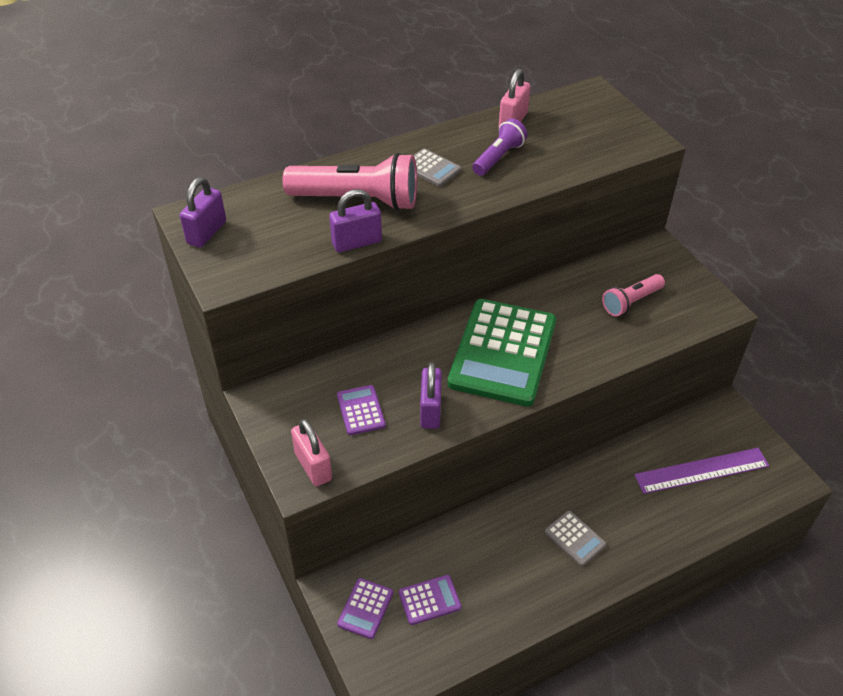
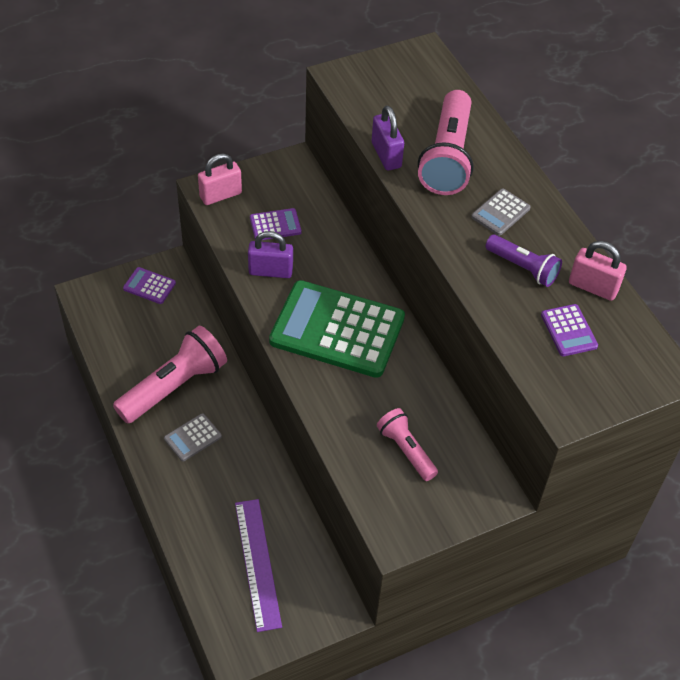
camera: 90 degrees right, 5 degrees up
(207, 232) = (401, 63): purple padlock -> none
(429, 600) = (149, 327): purple calculator -> purple calculator (568, 330)
(511, 563) = (174, 386): none -> pink flashlight

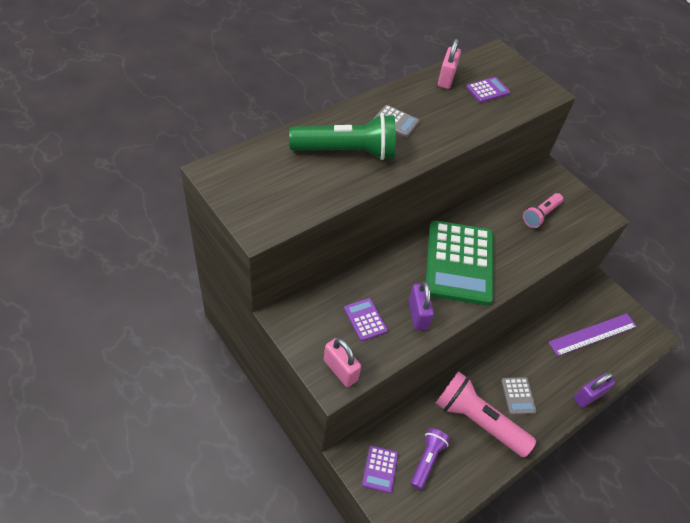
camera: 105 degrees left, 0 degrees up
(192, 437) = (518, 396): grey calculator -> grey calculator turned 45 degrees clockwise
(386, 155) = (356, 188): purple padlock -> purple padlock (588, 396)
(447, 157) = (347, 151): pink flashlight -> green flashlight
(523, 268) = (444, 110): purple flashlight -> purple flashlight (427, 460)

